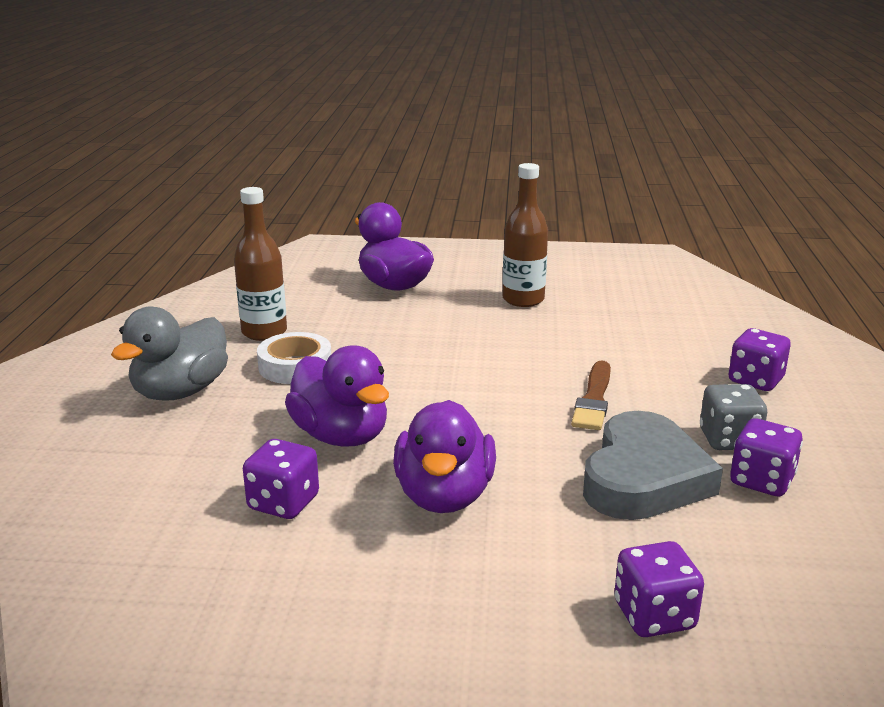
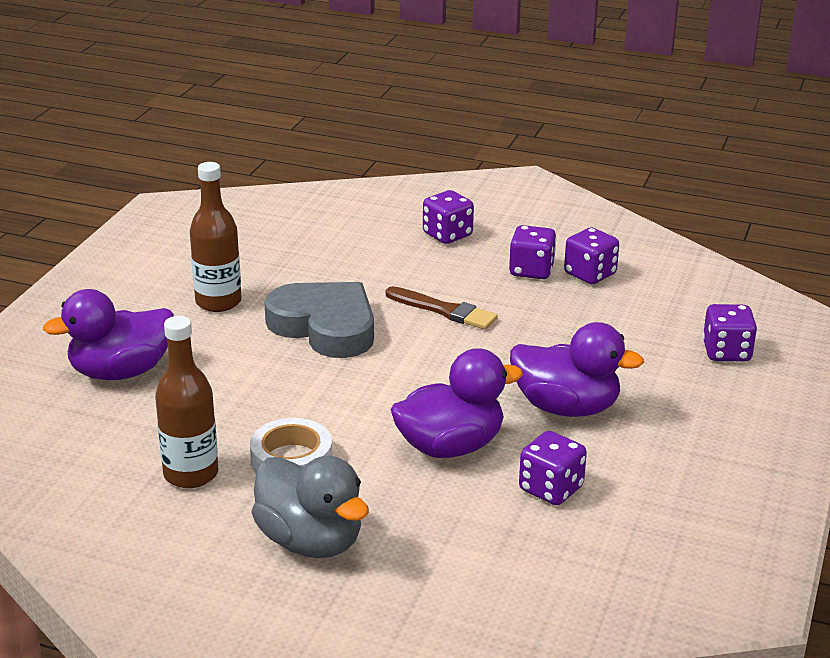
camera: 75 degrees left, 5 degrees up
(643, 478) = (570, 317): grey heart -> grey heart (325, 327)
(729, 440) = (531, 271): grey dice -> purple dice

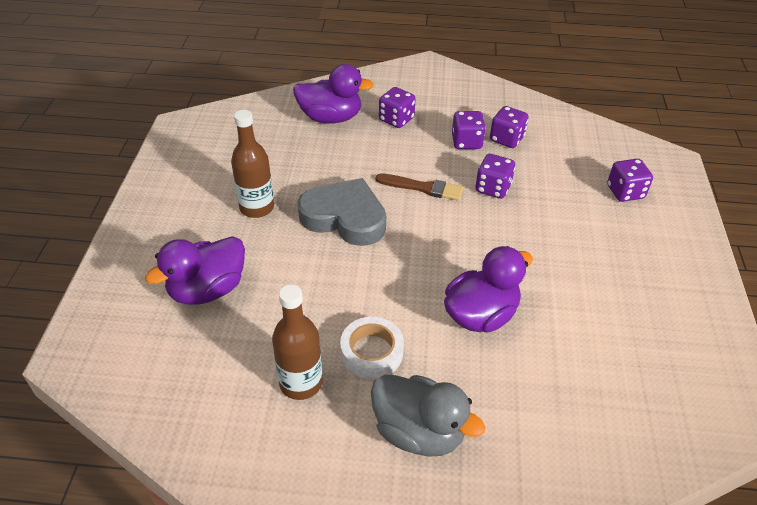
camera: 15 degrees left, 15 degrees up
(551, 489) = (567, 340): purple dice -> purple dice (493, 188)
(566, 407) = (544, 262): purple duck -> purple duck (331, 118)

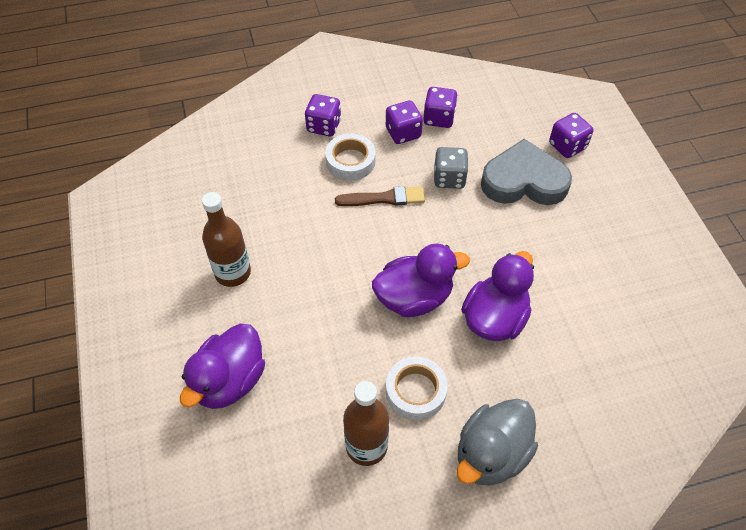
camera: 20 degrees left, 10 degrees up
(331, 118) = (257, 143): purple duck -> purple duck (414, 298)
(345, 217) = (325, 256): grey heart -> grey heart (524, 181)
(406, 151) = (350, 161): none -> white tape
(419, 432) = (491, 454): grey duck -> grey duck turned 120 degrees clockwise
(493, 188) = (449, 178): purple dice -> grey dice

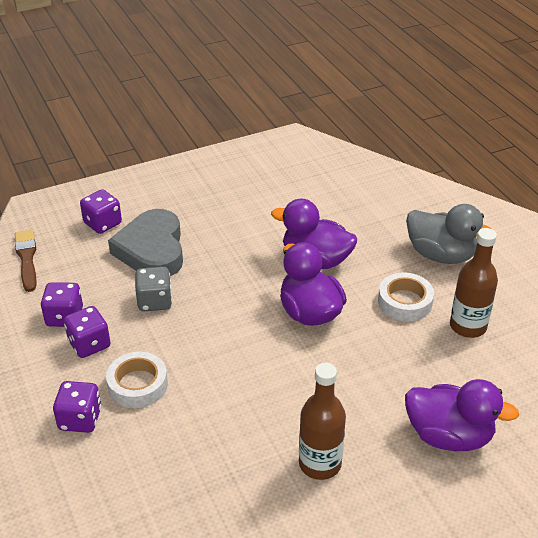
camera: 100 degrees left, 15 degrees down
(384, 198) = (189, 348): brown brush -> brown brush (27, 258)

